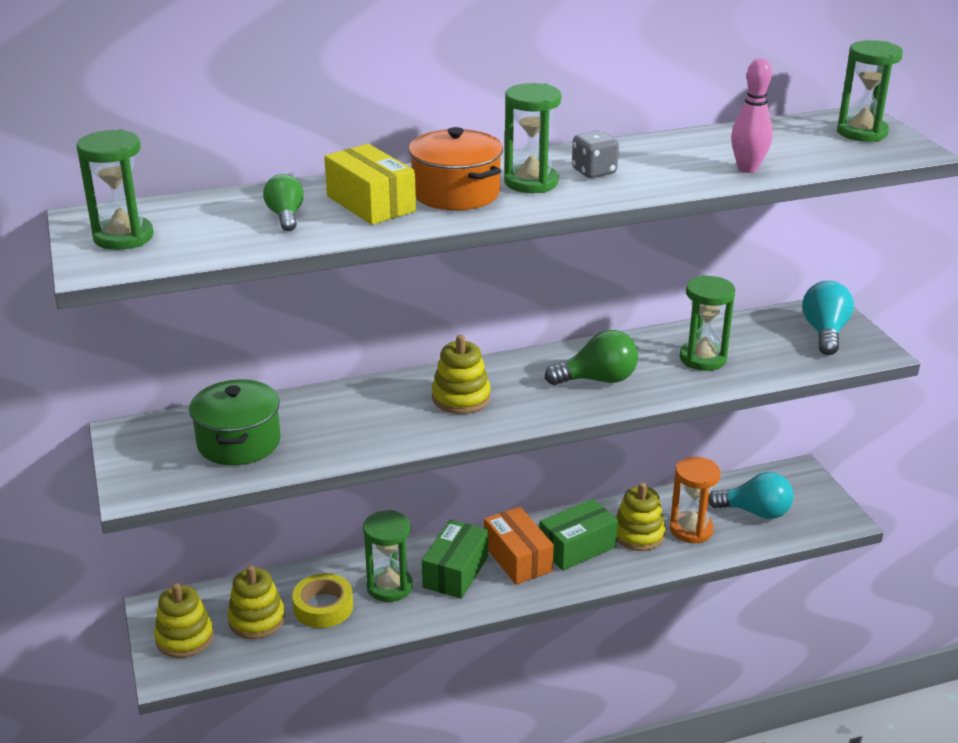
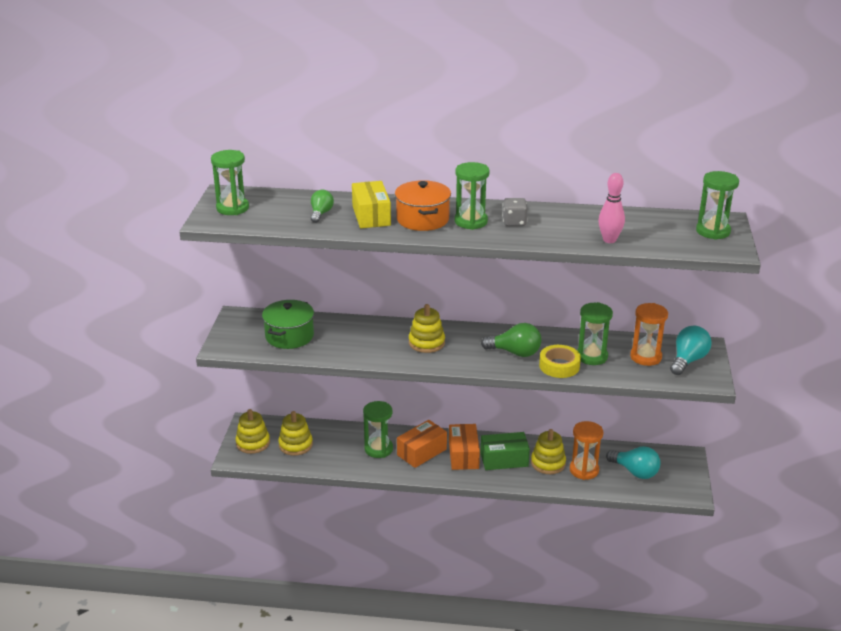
camera: 25 degrees right, 0 degrees up
(323, 607) = (335, 449): yellow tape -> yellow tape (559, 366)
(455, 572) = (421, 452): green box -> orange box
(770, 341) = (645, 357): none -> orange hourglass

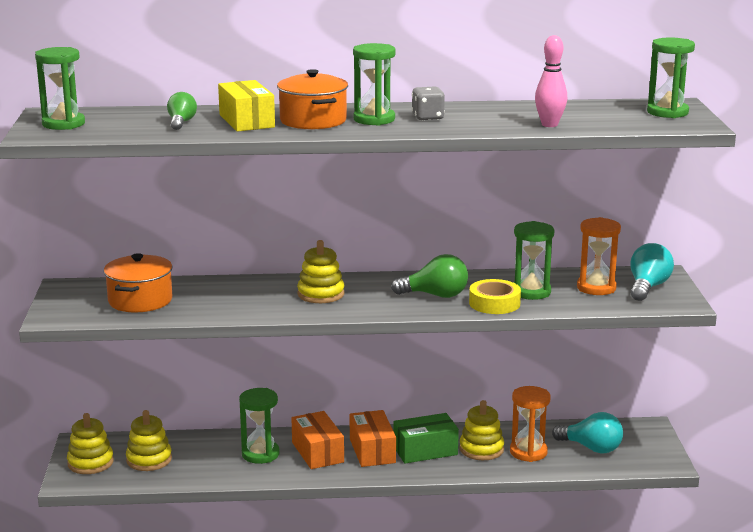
camera: 10 degrees left, 10 degrees down
(289, 336) = (140, 300): green pot -> orange pot
(421, 452) = (317, 452): orange box -> orange box turned 60 degrees counterclockwise

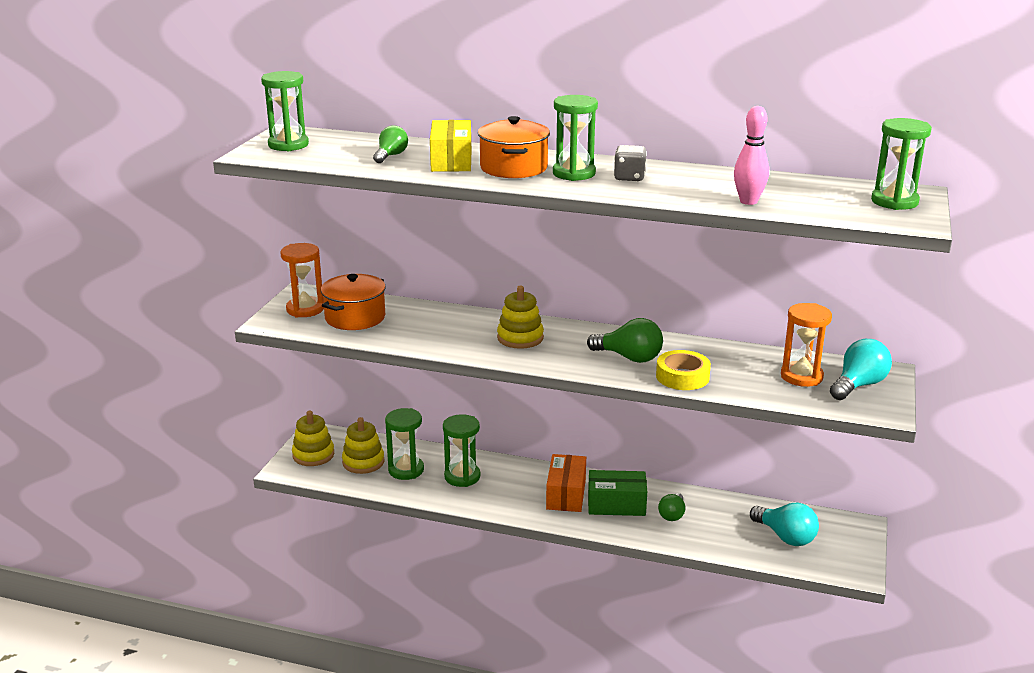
camera: 20 degrees right, 5 degrees up
(317, 452) = (514, 485): orange box -> none
(481, 449) = (672, 515): yellow stacking toy -> green light bulb
(528, 452) = (717, 528): orange hourglass -> orange hourglass (305, 309)
(531, 292) = (729, 370): green hourglass -> green hourglass (406, 470)

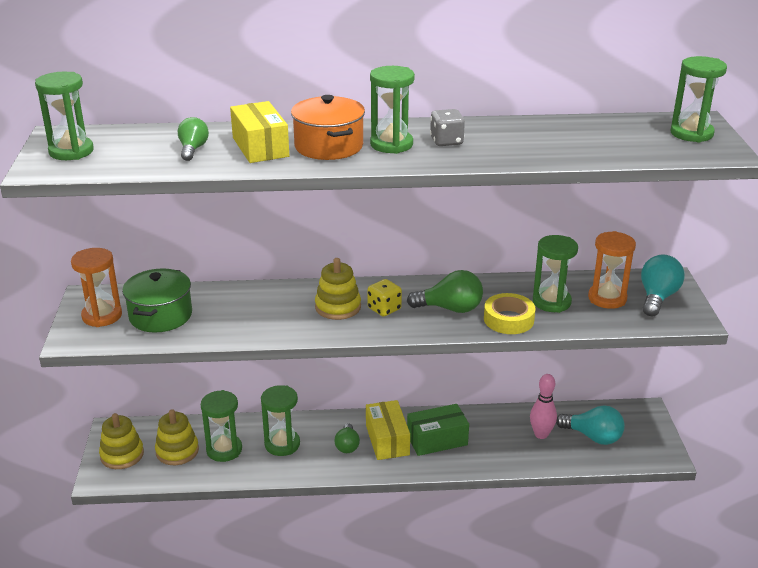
camera: 20 degrees left, 5 degrees up
(355, 317) = (160, 315): orange pot -> green pot
(563, 347) = (384, 309): none -> yellow dice
(566, 494) = (387, 440): orange box -> yellow box
(672, 515) = (490, 438): green light bulb -> green light bulb (347, 446)
(738, 370) = (551, 302): none -> green hourglass
(748, 201) = (573, 153): pink bowling pin -> pink bowling pin (541, 434)

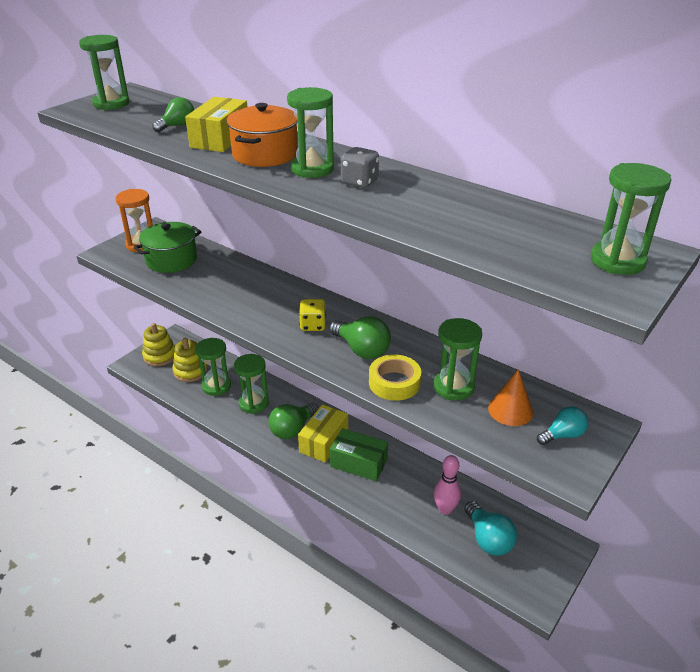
camera: 40 degrees right, 5 degrees up
(338, 307) = (284, 307): yellow stacking toy -> none
(347, 446) = (292, 429): green light bulb -> green light bulb, size x1.55
(607, 298) = (510, 410): orange hourglass -> orange cone
(657, 297) = (563, 435): turquoise light bulb -> turquoise light bulb, size x0.64

